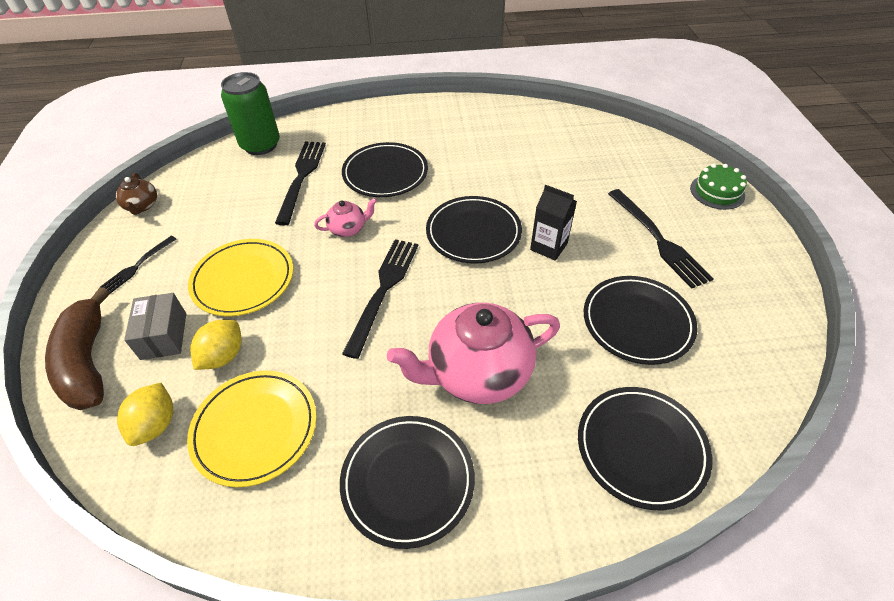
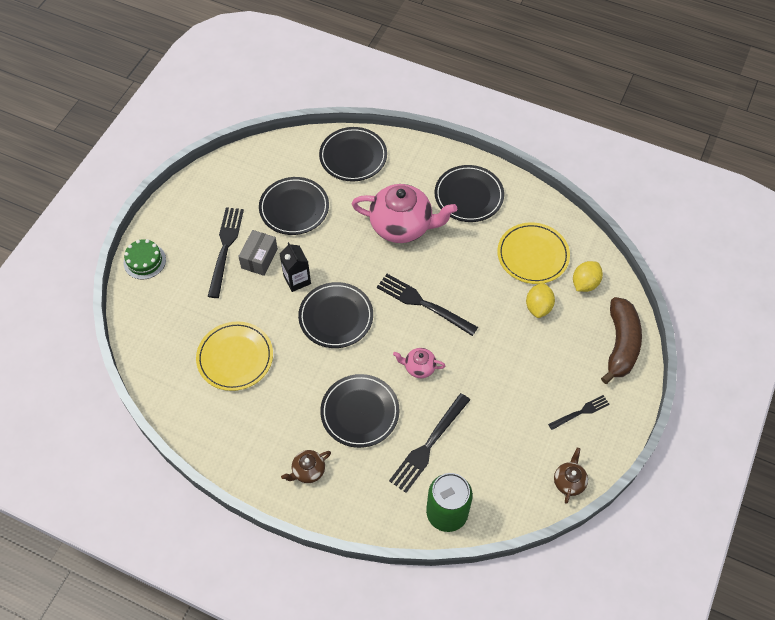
camera: 150 degrees left, 10 degrees up
(164, 336) = (571, 340): grey box -> grey box (259, 258)
(223, 356) = (538, 307): yellow lemon -> yellow lemon turned 45 degrees counterclockwise
(243, 280) = (509, 359): yellow plate -> yellow plate (235, 357)
(383, 289) = (422, 303): black fork -> black fork turned 75 degrees clockwise
(401, 124) = (308, 471): none -> brown teapot

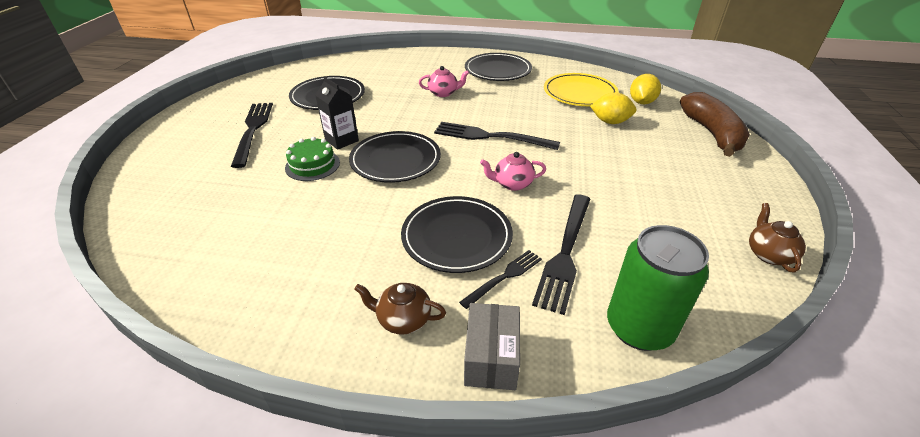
camera: 15 degrees left, 20 degrees down
(144, 261) = (150, 152): green cake -> green cake (312, 165)
(235, 357) = (271, 214): yellow plate -> none
(259, 258) = (294, 132): grey box -> grey box (491, 358)
(308, 471) = (403, 319): brown teapot -> brown teapot turned 60 degrees clockwise
(353, 156) = (379, 63): black plate -> none
(402, 226) = (443, 93): pink teapot -> pink teapot, size x0.47
(538, 307) = (610, 122): yellow lemon -> yellow lemon turned 75 degrees counterclockwise
(581, 412) = (721, 188): black fork -> black fork (504, 276)

